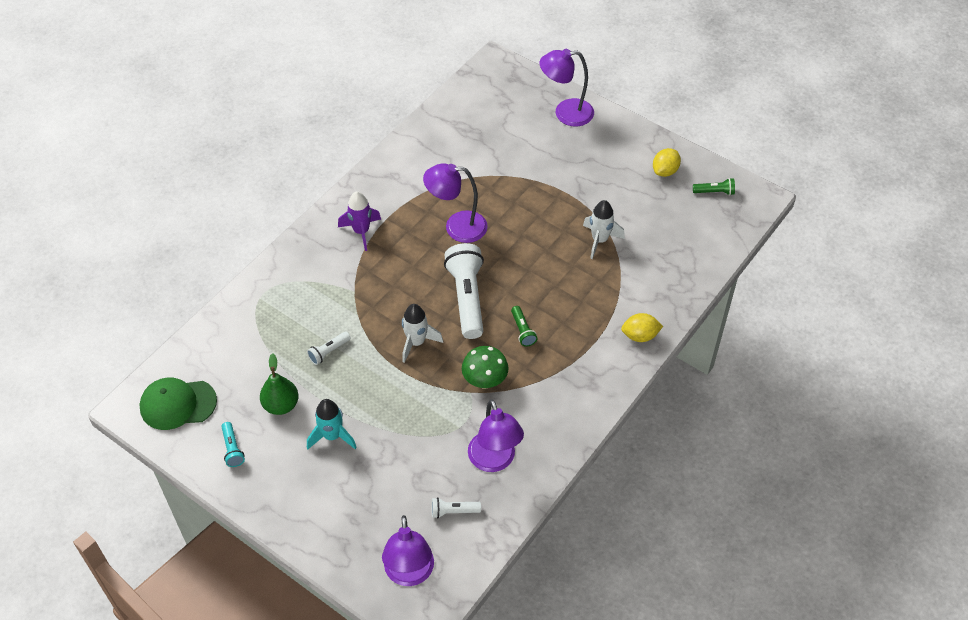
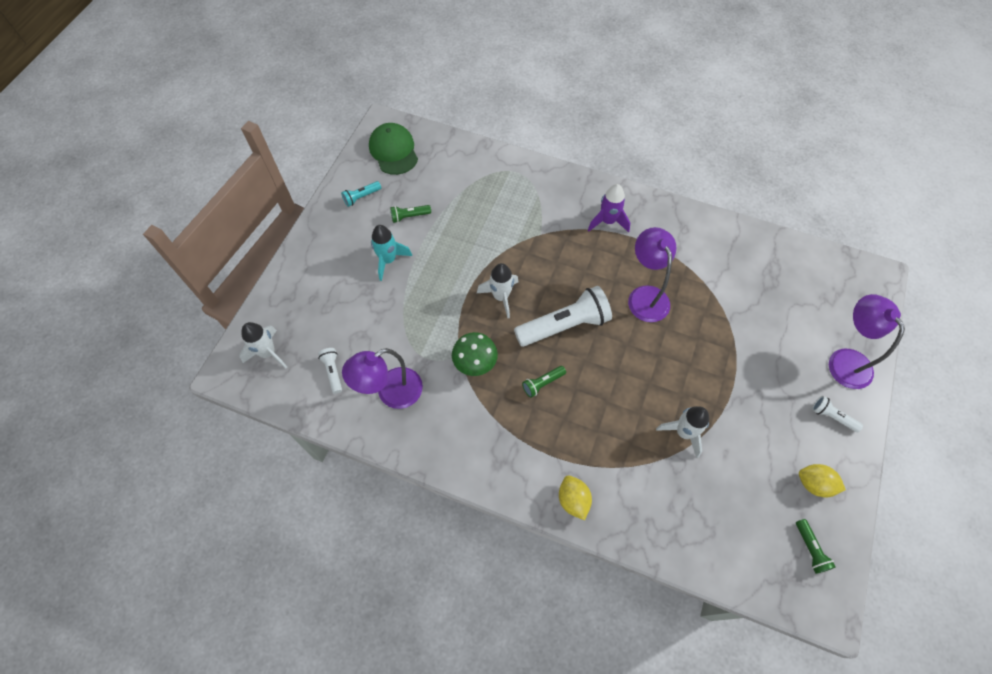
camera: 75 degrees right, 10 degrees up
(281, 405) = (409, 216): green pear -> green flashlight
(328, 352) = (471, 234): white flashlight -> white flashlight (832, 416)
(409, 574) = (268, 353): purple lamp -> white rocket

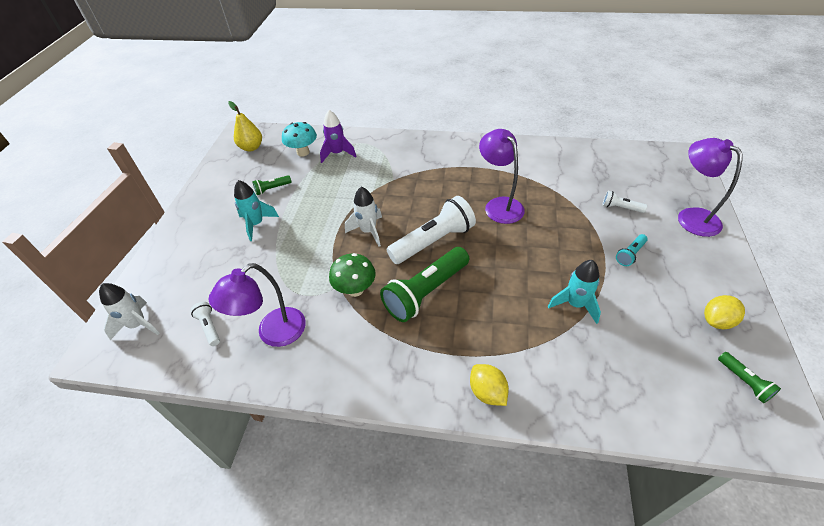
camera: 10 degrees left, 15 degrees down
(361, 197) = (225, 183): turquoise flashlight -> turquoise flashlight (630, 254)
(393, 151) = (251, 147): green cap -> yellow pear
(449, 171) = (303, 152): none -> turquoise mushroom
(542, 383) = (425, 292): green flashlight -> green flashlight, size x2.17
(607, 221) = (449, 160): purple rocket -> purple rocket (337, 154)
(683, 432) = (575, 304): white rocket -> turquoise rocket
(814, 484) = (717, 321): yellow lemon -> yellow lemon turned 45 degrees counterclockwise
(832, 416) = (703, 261): white flashlight -> white flashlight (620, 208)

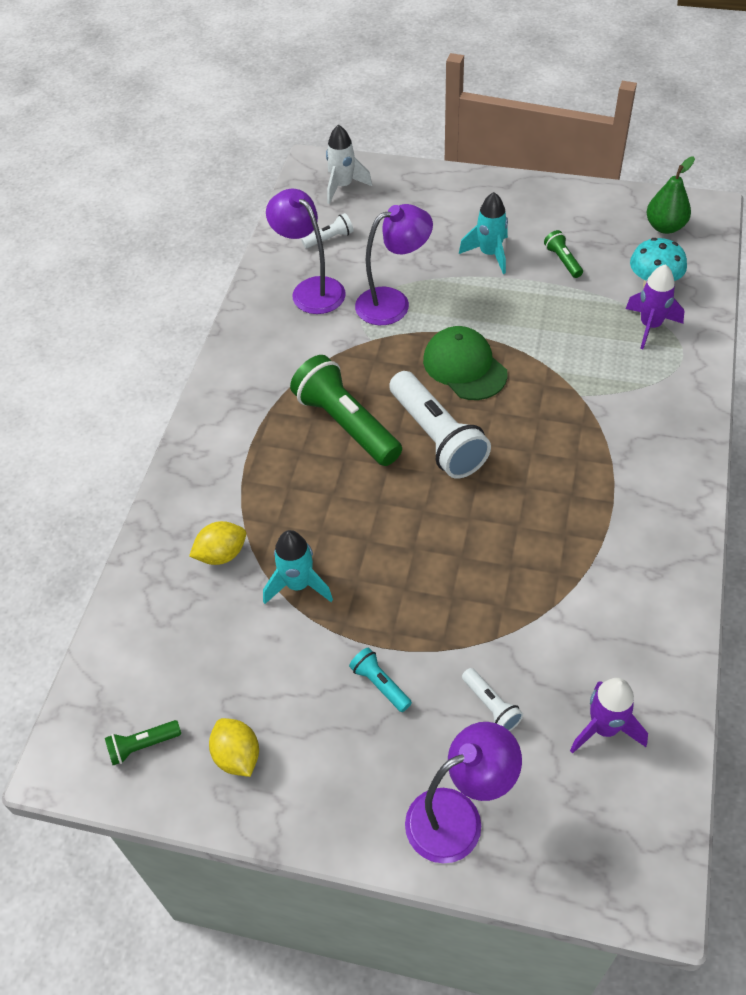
camera: 95 degrees right, 5 degrees up
(251, 147) = (665, 227): yellow pear -> green pear
(355, 290) = (362, 356): green mushroom -> none
(368, 231) = (464, 367): white rocket -> green cap
(487, 392) = (196, 471): yellow lemon -> yellow lemon (221, 554)
(499, 205) = (510, 527): purple lamp -> purple lamp (393, 303)
(613, 169) = (604, 728): none -> purple rocket
(620, 208) = (491, 706): white flashlight -> white flashlight turned 120 degrees clockwise

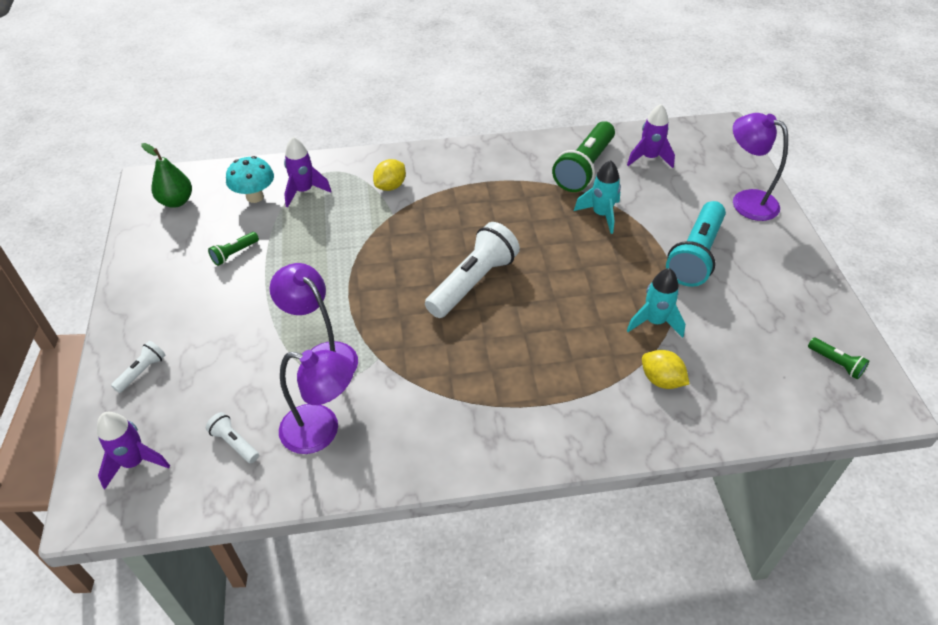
camera: 115 degrees left, 5 degrees down
(237, 756) = (798, 309): yellow lemon -> yellow lemon (390, 186)
(311, 289) = (321, 431): purple lamp -> purple lamp turned 105 degrees counterclockwise
(343, 186) = (134, 462): white rocket -> purple rocket
(346, 424) = (486, 343): green flashlight -> green flashlight (584, 168)
(380, 684) = (695, 255): turquoise flashlight -> turquoise flashlight, size x2.17
(464, 367) = (388, 285): green cap -> none
(489, 254) = (235, 304): turquoise rocket -> turquoise rocket (601, 215)
(491, 706) = (670, 203): white flashlight -> white flashlight (142, 372)

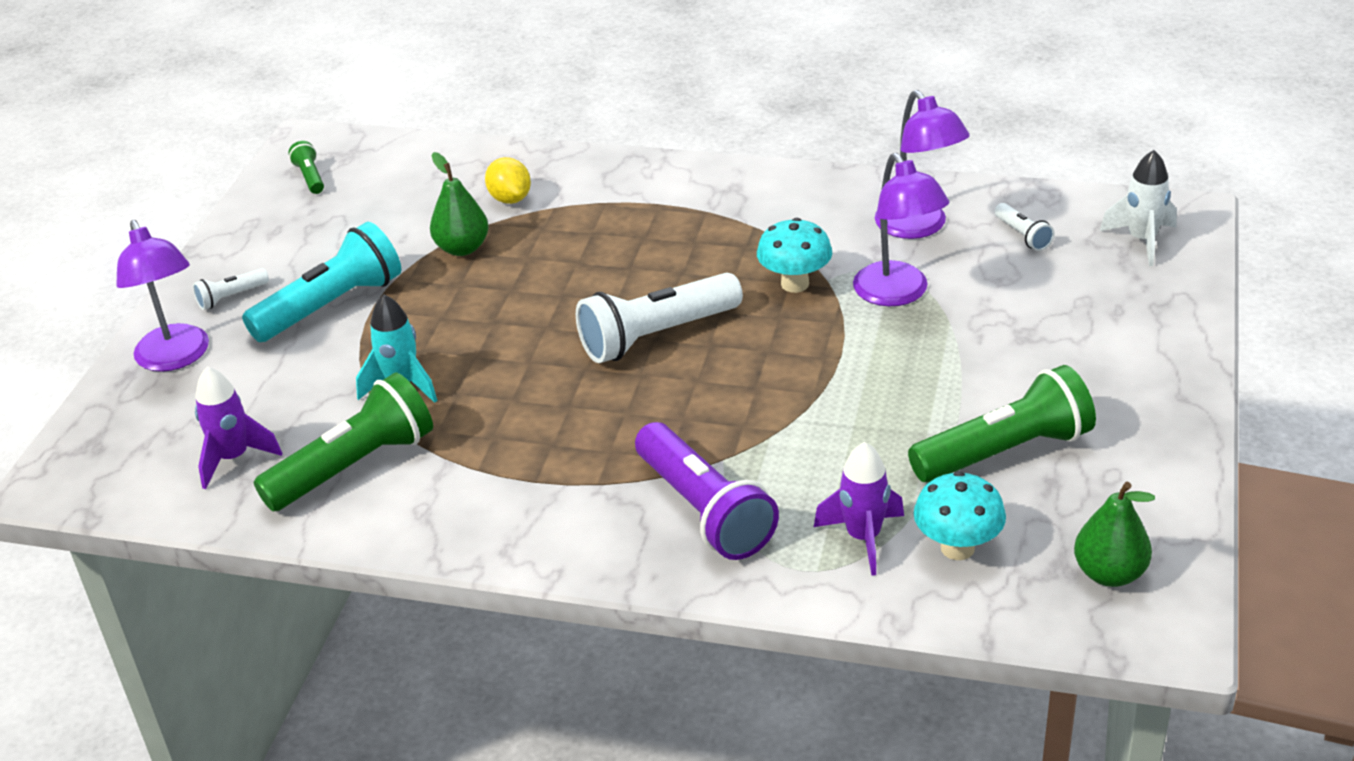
camera: 155 degrees left, 10 degrees down
(134, 462) = (1142, 240): purple rocket -> white rocket
(142, 372) = (1143, 323): white flashlight -> white flashlight (231, 297)
(234, 253) = (1005, 452): green flashlight -> green flashlight, size x2.17
(321, 431) = (918, 227): purple lamp -> purple lamp turned 150 degrees counterclockwise
(390, 186) = (704, 511): yellow lemon -> purple flashlight
(399, 347) = (795, 284): none -> turquoise mushroom
(654, 322) = (462, 248): turquoise rocket -> green pear

